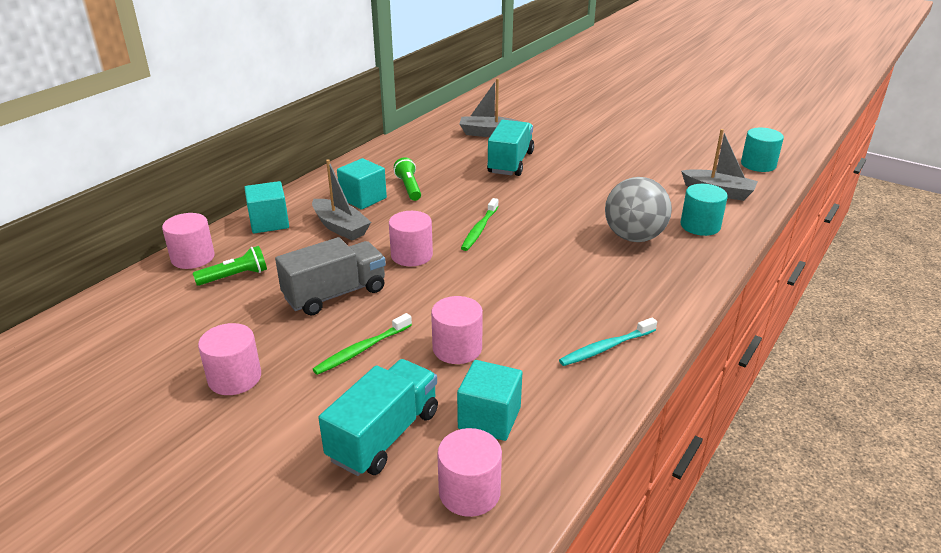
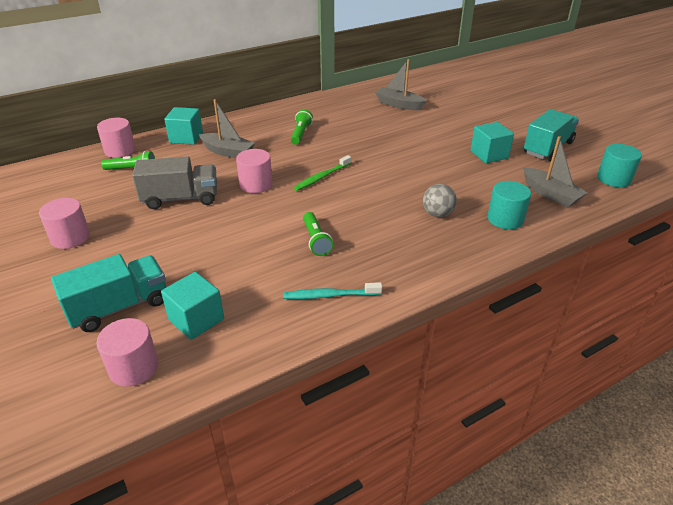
camera: 25 degrees right, 5 degrees up
(340, 227) = (227, 152): grey boat -> grey boat turned 45 degrees counterclockwise
(362, 349) = (161, 242): green toothbrush -> none
(363, 198) = (262, 135): turquoise cube -> turquoise cube (489, 154)
(457, 348) = (223, 261): pink cylinder -> none
(510, 163) = (394, 131): turquoise truck -> turquoise truck (548, 148)
(538, 297) = (316, 240): none -> green flashlight
(634, 237) = (437, 214): grey ball -> grey ball, size x0.59

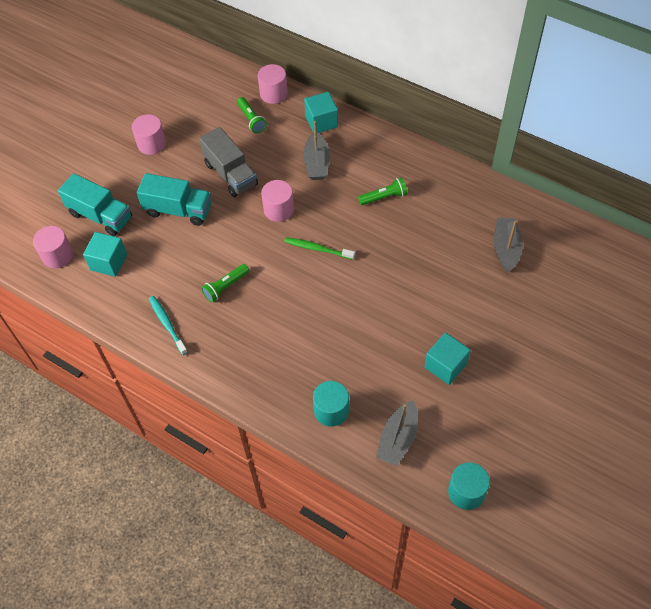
camera: 65 degrees right, 20 degrees up
(437, 214) = (309, 356): grey ball -> none
(548, 148) = (497, 416): turquoise truck -> turquoise truck (178, 210)

